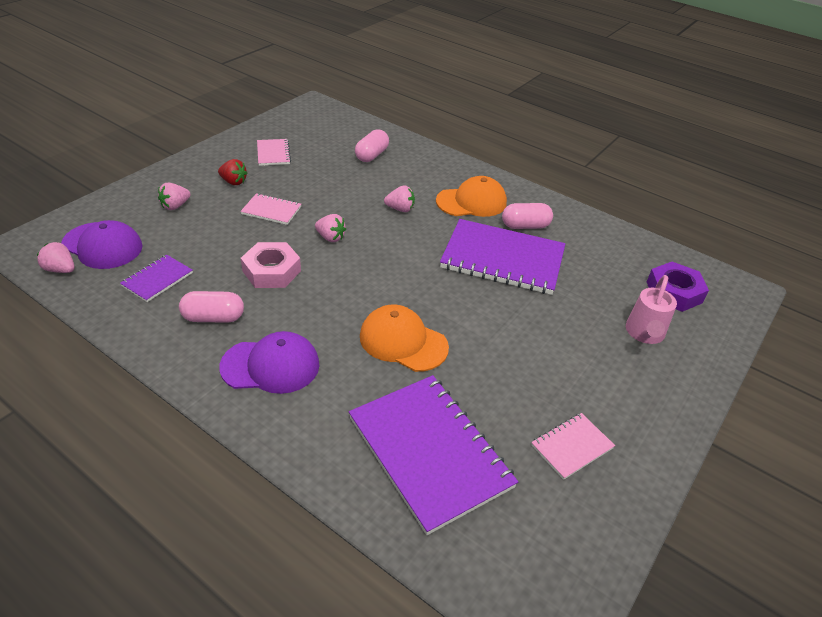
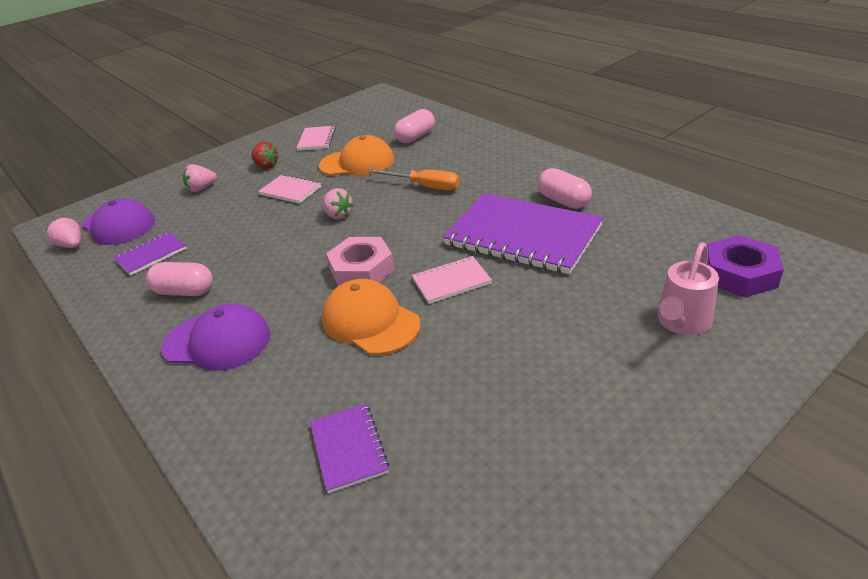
camera: 20 degrees right, 5 degrees down
(271, 271) = (263, 247): pink nut -> pink nut (362, 269)
(400, 209) = (425, 186): pink strawberry -> orange screwdriver
(429, 452) = (349, 448): purple notebook -> purple notebook, size x0.47
(471, 202) = (508, 178): orange cap -> orange cap (357, 163)
(525, 226) = (563, 201): pink capsule -> pink capsule turned 45 degrees clockwise
(571, 447) = (533, 457): pink notebook -> pink notebook (451, 281)

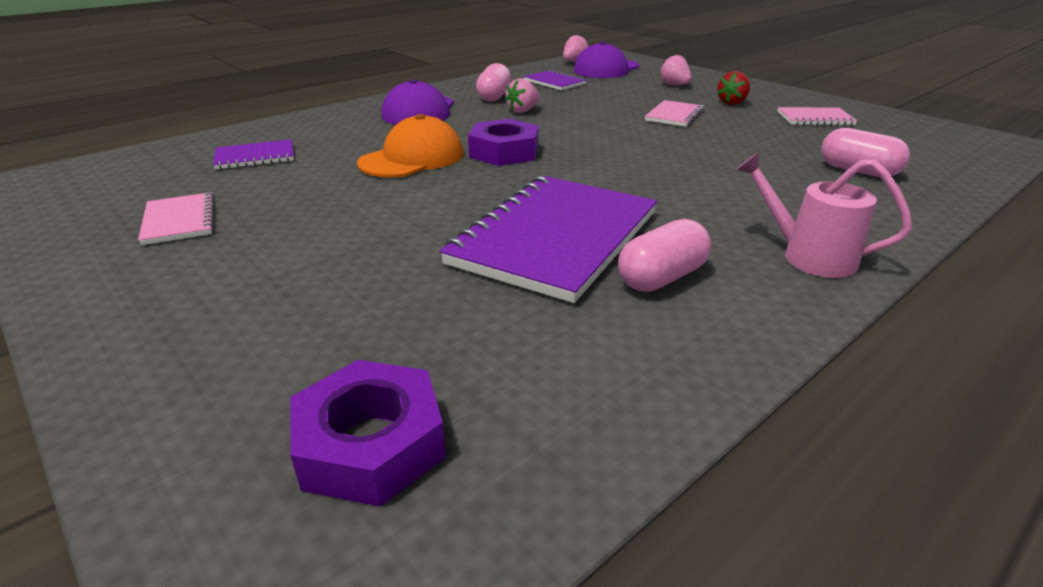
camera: 85 degrees right, 5 degrees down
(338, 215) = (619, 137): pink strawberry -> pink strawberry (523, 111)
(357, 163) = (755, 140): orange cap -> none
(362, 269) = (504, 152): pink nut -> purple nut
(425, 186) = (696, 178): orange screwdriver -> none
(451, 281) = (463, 193): pink notebook -> pink notebook (180, 221)
(681, 323) = (282, 344): pink watering can -> pink watering can (807, 256)

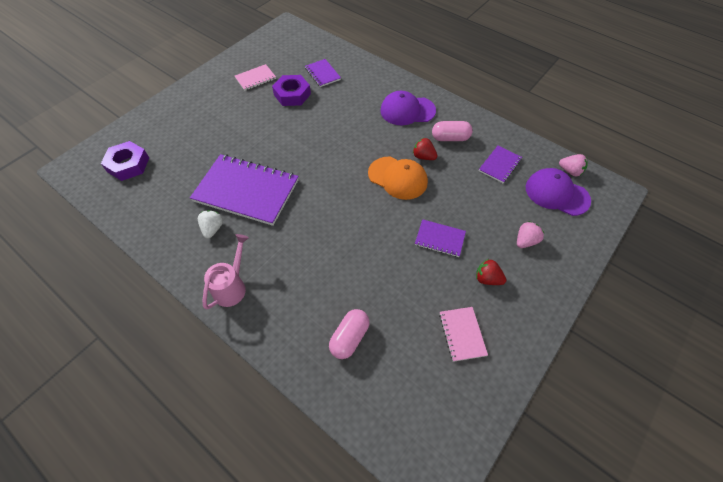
camera: 80 degrees right, 25 degrees up
(412, 158) = (331, 125): orange cap -> orange cap (398, 178)
(504, 152) = (347, 159): purple nut -> purple nut (292, 94)
(523, 111) = (423, 156): pink strawberry -> red strawberry
(661, 277) = (213, 229): pink capsule -> white strawberry
(674, 115) = (440, 239): pink notebook -> purple notebook

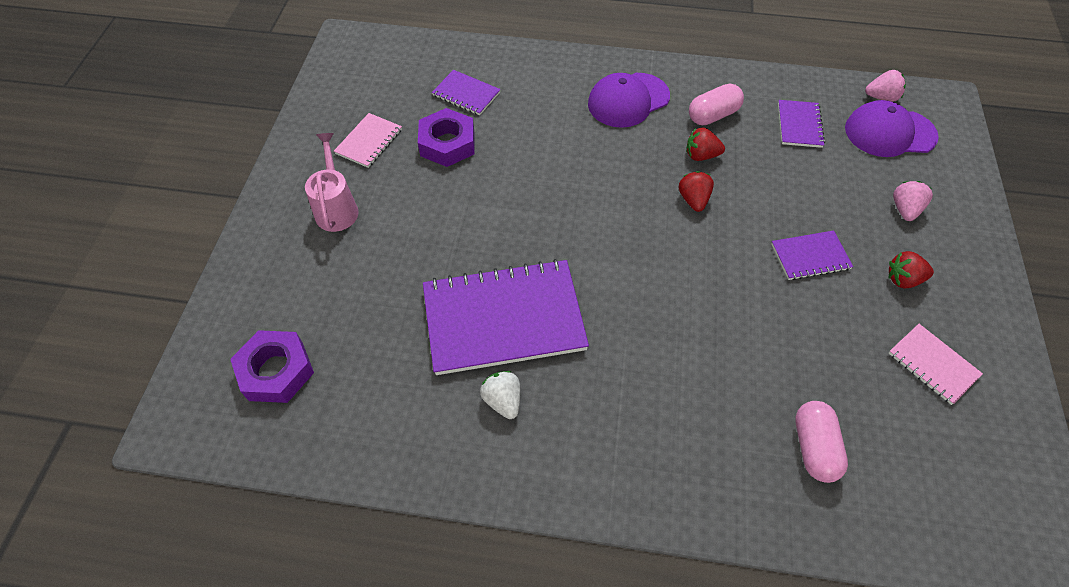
camera: 30 degrees left, 0 degrees up
(232, 286) = (604, 468): pink watering can -> pink watering can (337, 207)
(398, 178) = (693, 200): orange cap -> red strawberry

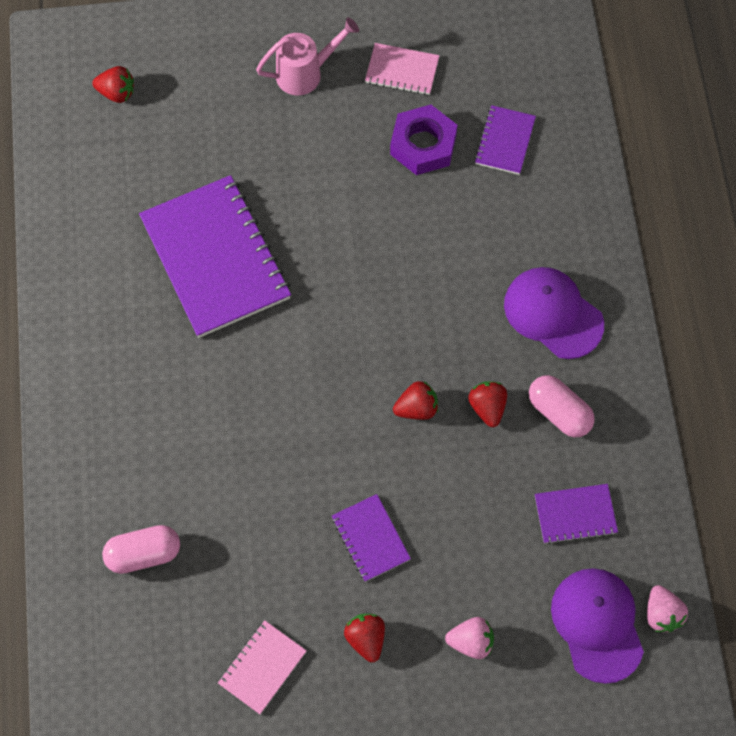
camera: 75 degrees right, 10 degrees up
(276, 371) = (117, 93): purple nut -> red strawberry
(503, 400) = (130, 280): white strawberry -> none

